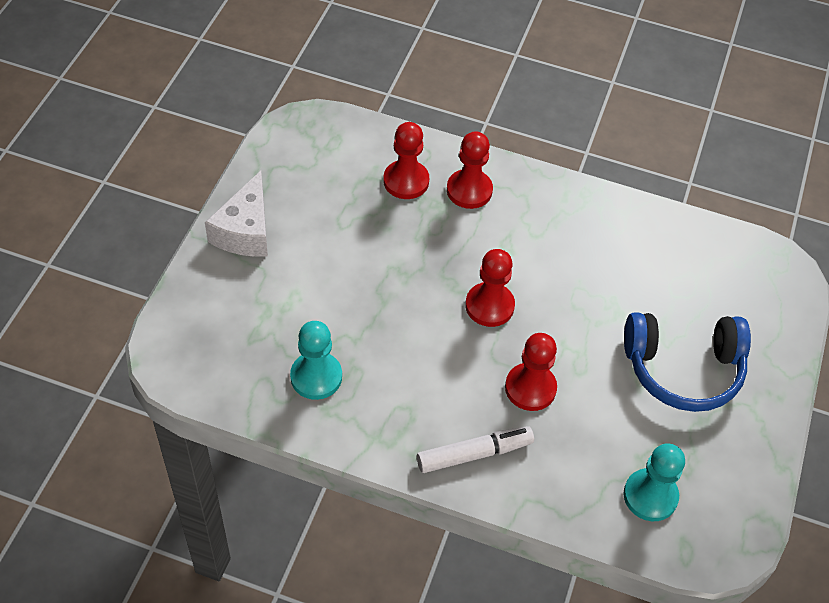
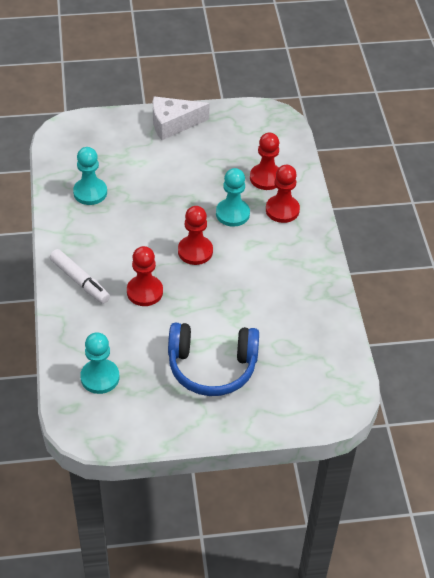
camera: 65 degrees right, 5 degrees down
(447, 240) = (232, 214): none -> turquoise pawn
(683, 369) = (212, 367): blue headphones -> blue headphones turned 60 degrees counterclockwise

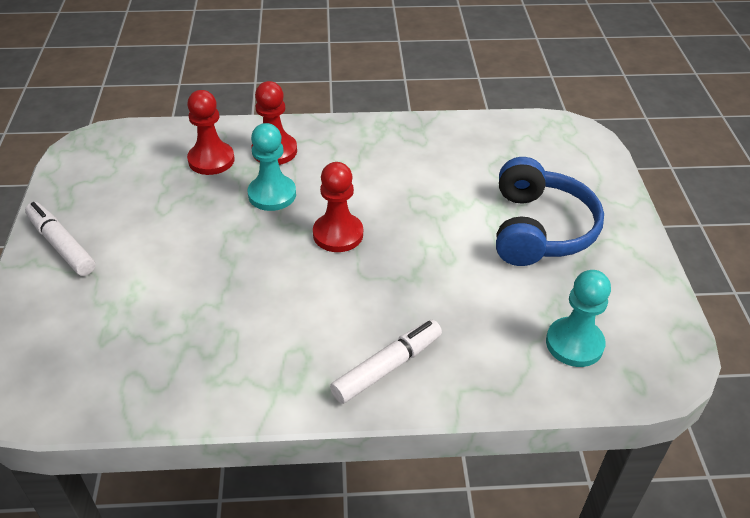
camera: 85 degrees left, 5 degrees down
(90, 192) = (189, 352): turquoise pawn -> none
(144, 292) = (412, 290): red pawn -> none
(173, 124) = (61, 245): white cheese -> white marker

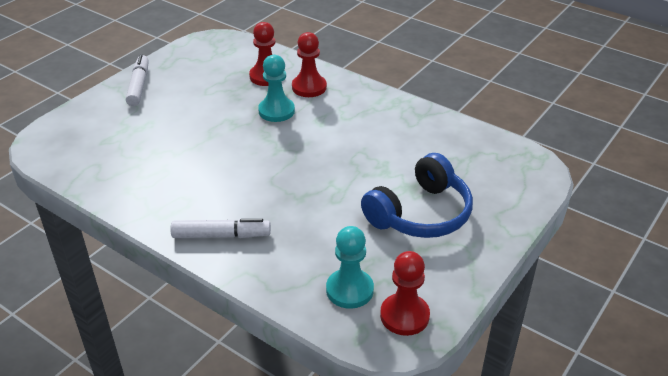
camera: 40 degrees right, 5 degrees down
(338, 234) = (286, 151): red pawn -> red pawn (404, 316)

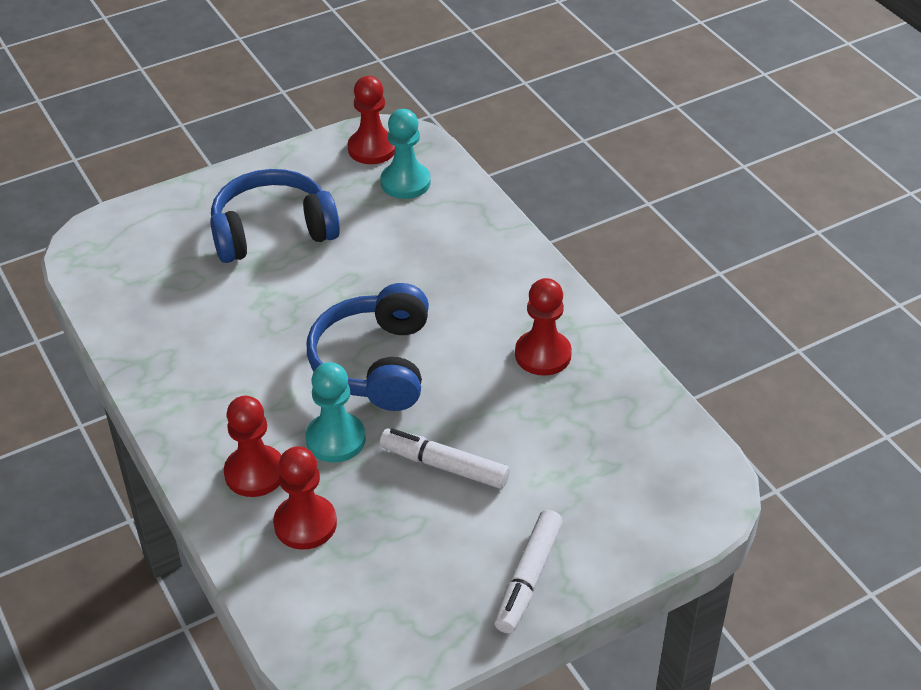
camera: 155 degrees left, 5 degrees up
(169, 188) = (543, 355): none -> red pawn
(221, 235) = (505, 274): white marker -> white marker (444, 466)
(280, 152) = (374, 363): none -> blue headphones

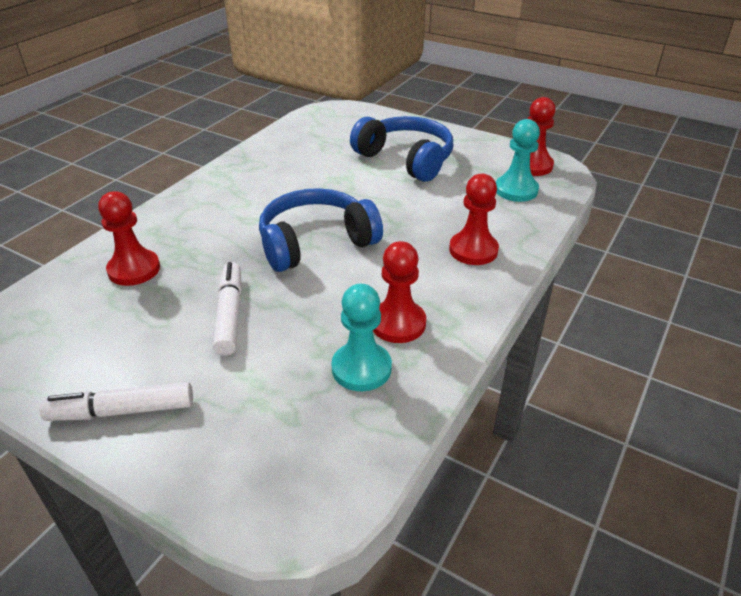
camera: 60 degrees right, 5 degrees down
(255, 473) = (173, 232): red pawn -> red pawn (473, 250)
(335, 439) = (226, 253): turquoise pawn -> turquoise pawn (361, 368)

